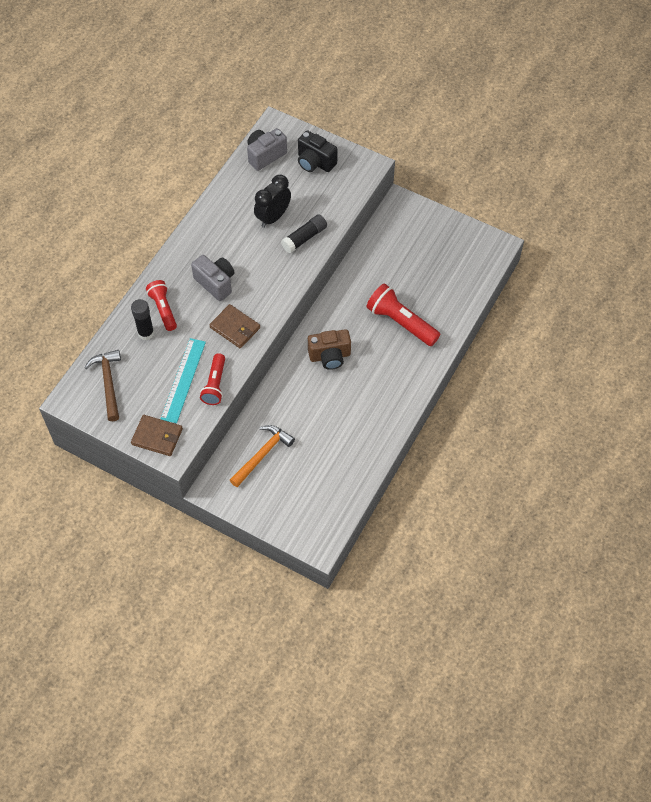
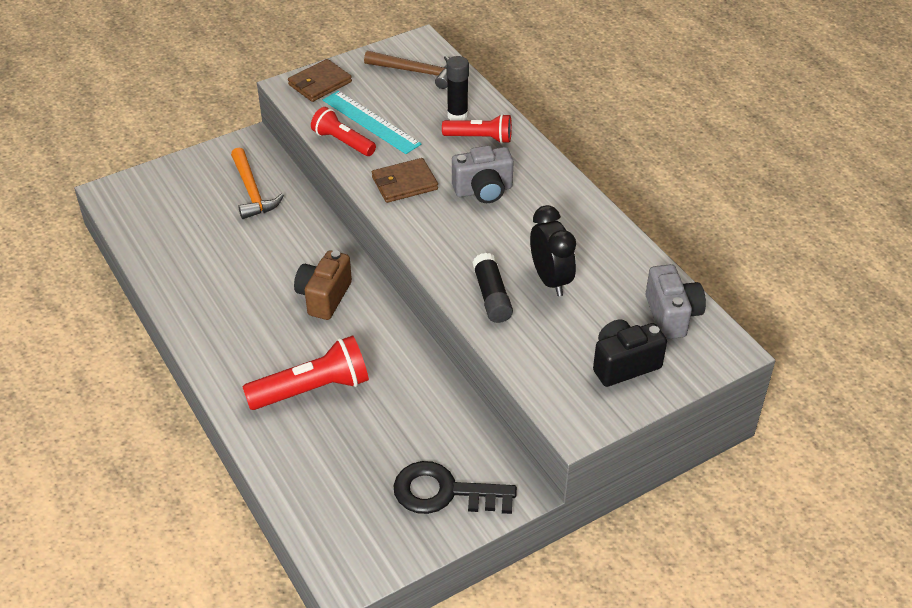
camera: 120 degrees right, 15 degrees down
(423, 231) = (444, 492): none -> black key

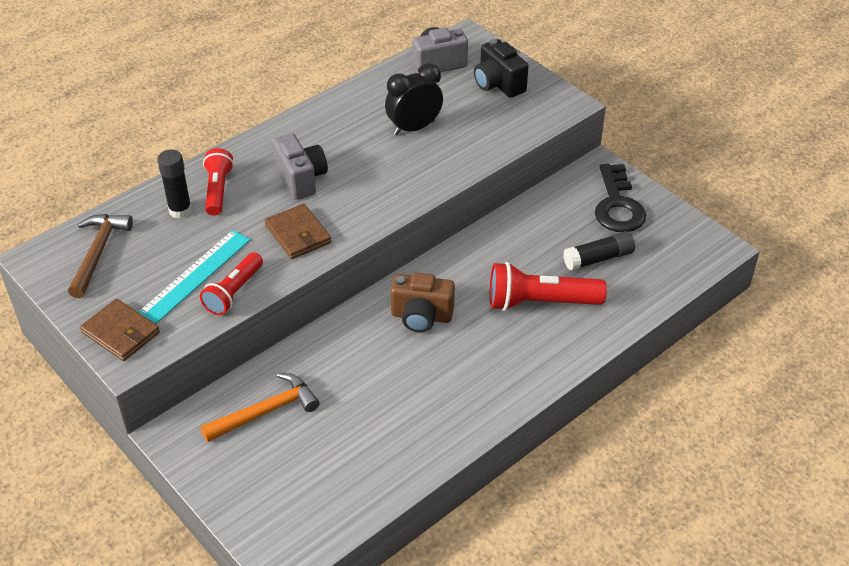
camera: 100 degrees left, 0 degrees up
(312, 389) = (540, 302): red flashlight -> red flashlight turned 60 degrees counterclockwise
(492, 296) = (443, 159): black glue stick -> black glue stick (598, 258)

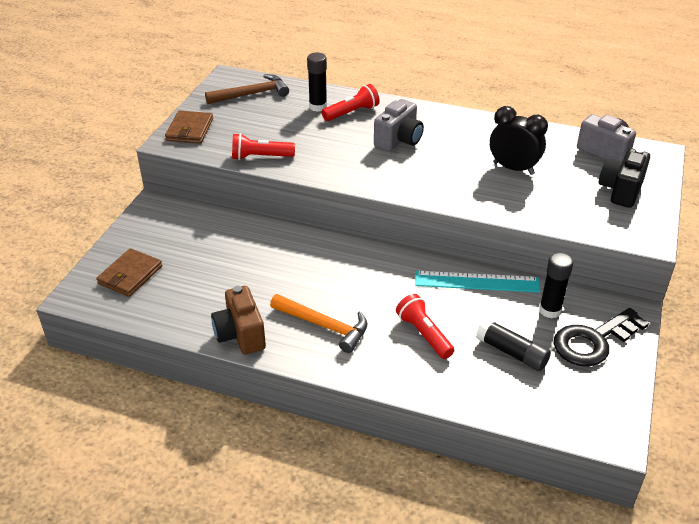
camera: 60 degrees right, 5 degrees down
(195, 275) = (263, 136): turquoise ruler -> turquoise ruler (477, 282)
(266, 411) = (200, 235): orange hammer -> orange hammer (324, 326)
(298, 234) = (341, 161): brown wallet -> brown wallet (130, 275)
(421, 316) = (349, 273): brown camera -> brown camera (240, 335)
(540, 302) = (424, 334): red flashlight -> red flashlight, size x0.65
(566, 211) = (550, 310): none -> black glue stick

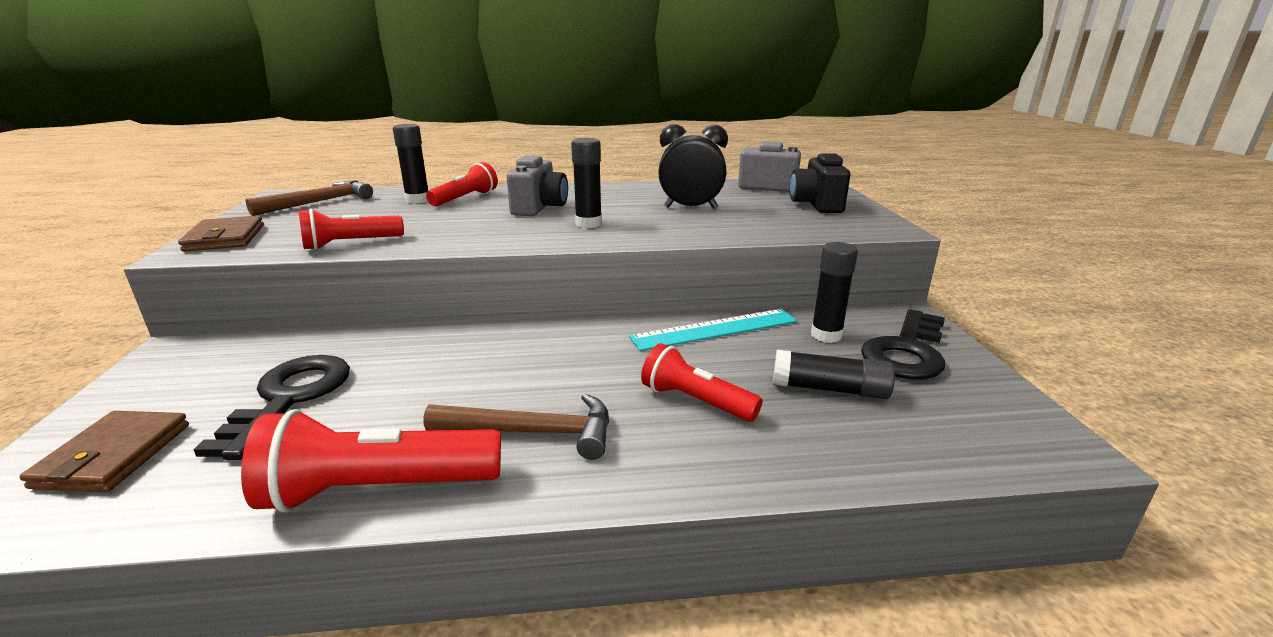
camera: 25 degrees left, 15 degrees down
(210, 261) = (290, 398): none -> black key
(240, 335) = (378, 490): brown camera -> red flashlight
(324, 326) = (533, 432): orange hammer -> brown hammer
(423, 172) = (588, 224): none -> black glue stick

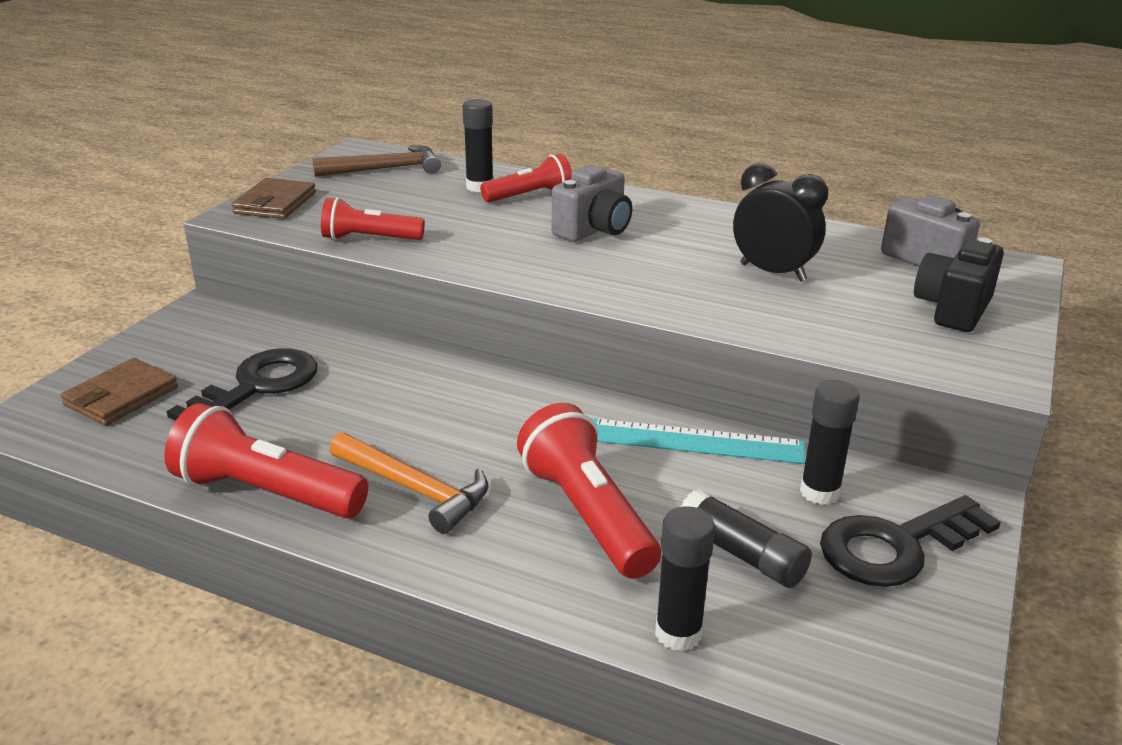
camera: 30 degrees right, 5 degrees up
(533, 432) = (415, 489): brown hammer -> orange hammer
(588, 224) = (622, 269): black glue stick -> black glue stick (678, 633)
(695, 401) = (586, 514): red flashlight -> red flashlight, size x1.53

